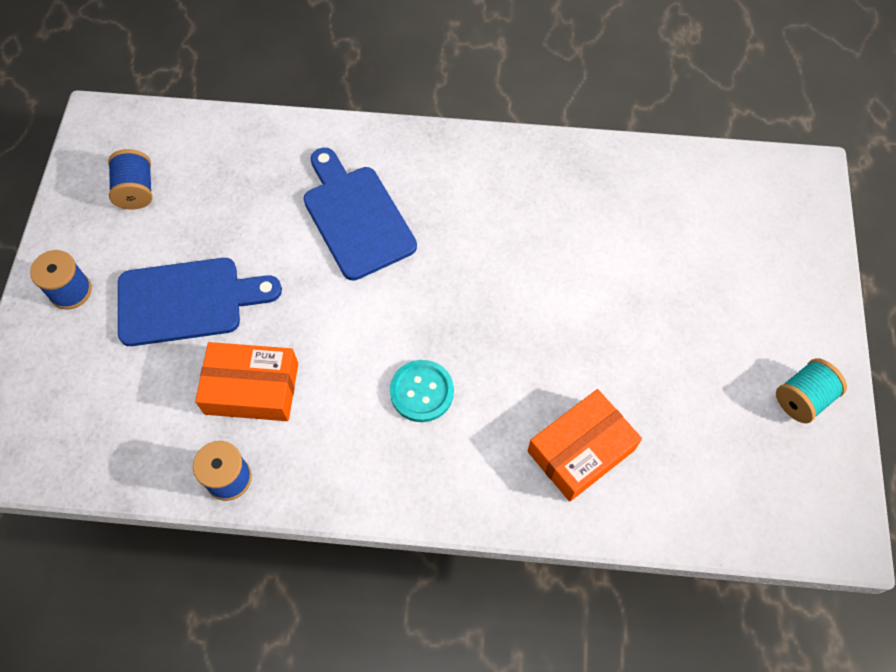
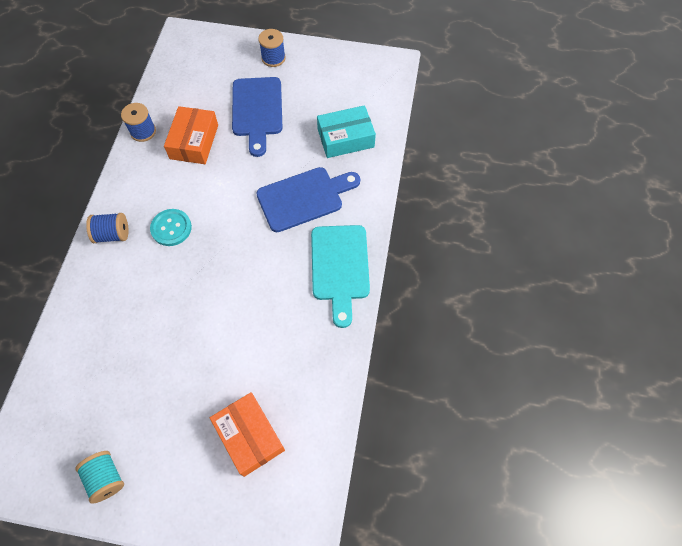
camera: 95 degrees right, 0 degrees up
(136, 191) = (338, 84): blue spool -> blue spool (112, 234)
(246, 173) = (345, 138): none -> turquoise box
(465, 164) = (340, 267): none -> turquoise cutting board
(581, 450) = (109, 316): orange box -> orange box (249, 436)

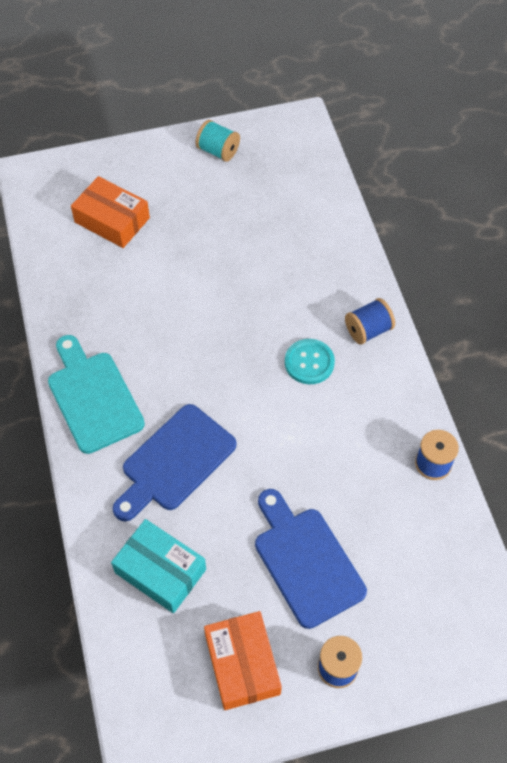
camera: 155 degrees right, 5 degrees down
(194, 142) = (358, 478): orange box -> orange box (242, 664)
(345, 138) = (160, 571): turquoise box -> turquoise box turned 75 degrees clockwise

